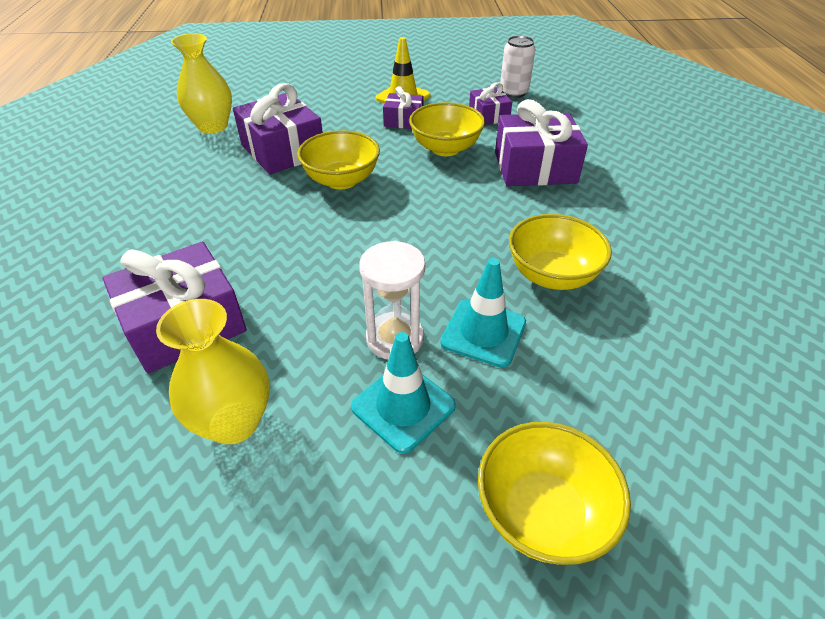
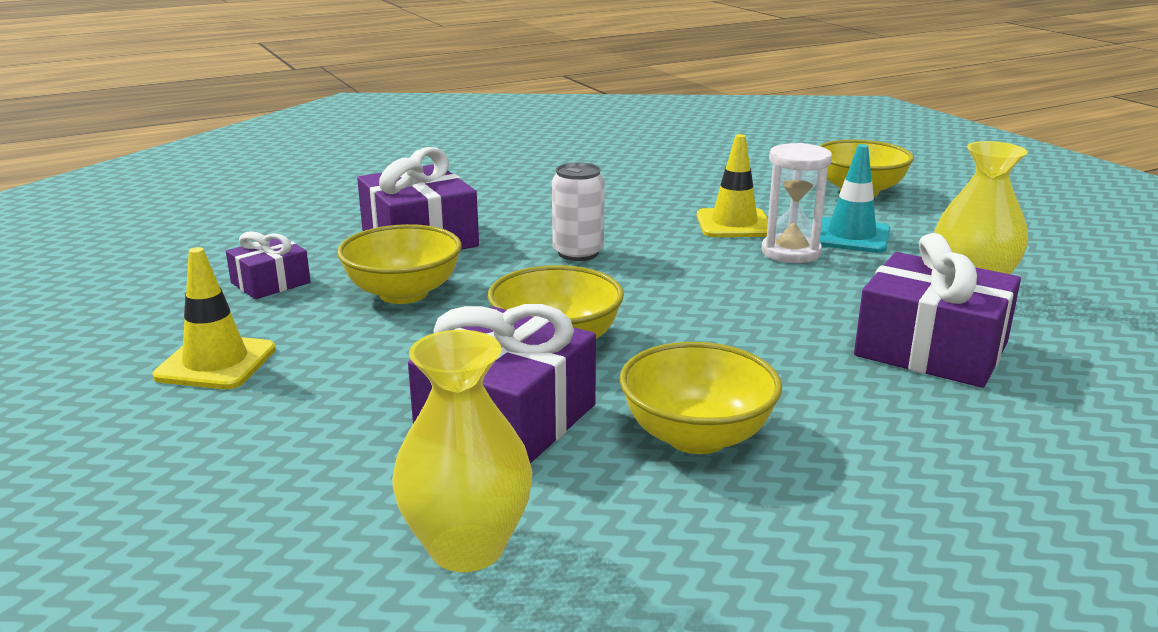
camera: 115 degrees left, 20 degrees down
(403, 120) = (322, 341): purple gift -> none
(483, 332) = (734, 224): turquoise traffic cone -> yellow traffic cone
(513, 92) = (168, 278): white can -> white can (578, 253)
(552, 275) = (624, 211): yellow bowl -> yellow bowl (696, 436)

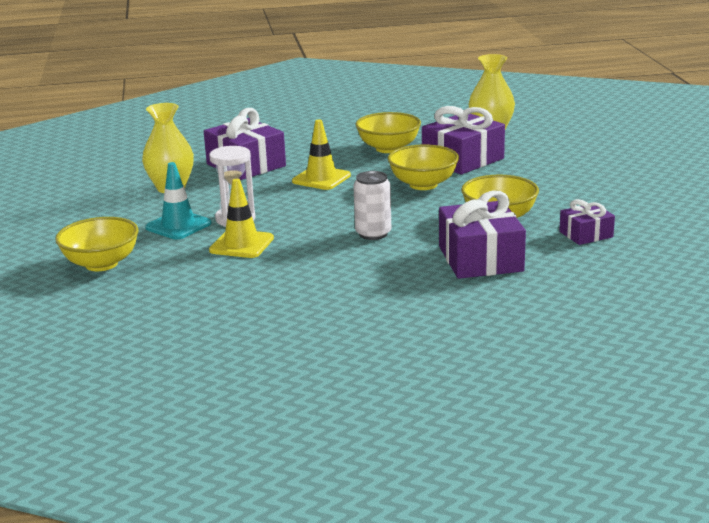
camera: 160 degrees left, 0 degrees up
(216, 363) = (602, 193): yellow traffic cone -> yellow traffic cone (321, 178)

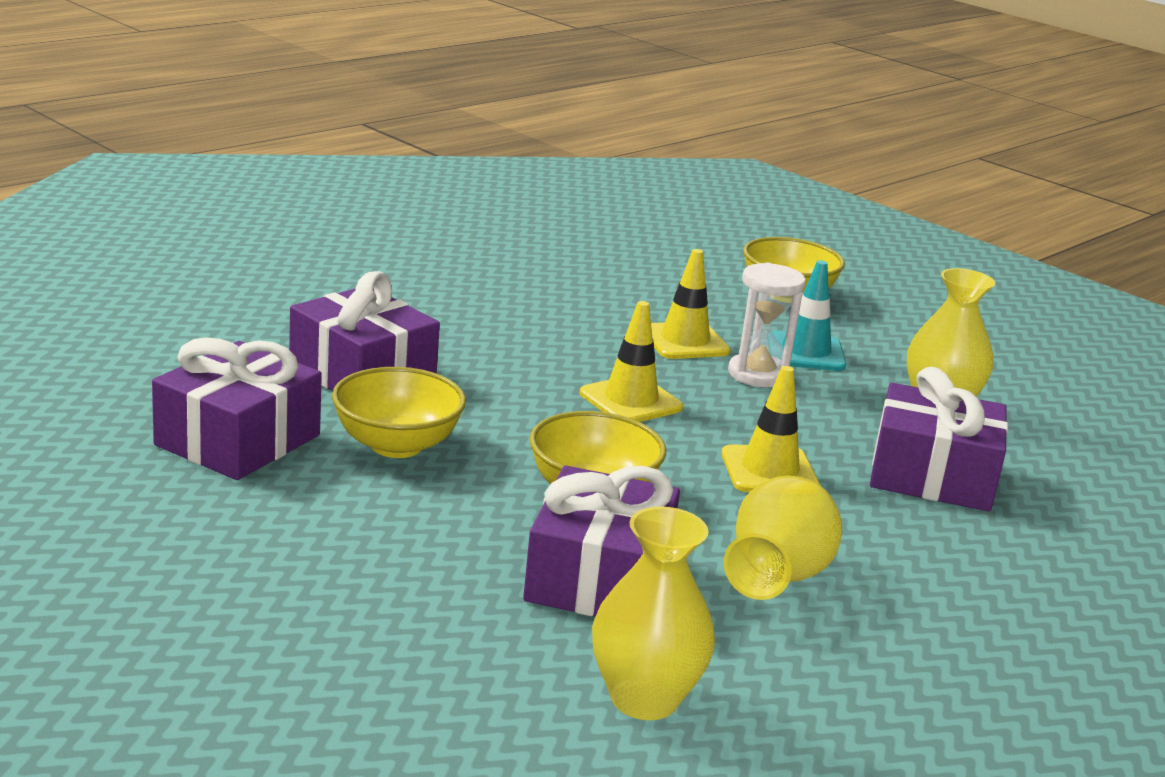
camera: 140 degrees right, 0 degrees up
(337, 218) = (630, 401): none -> yellow traffic cone
(373, 234) = (547, 385): white can -> none
(388, 148) = (776, 578): yellow bowl -> yellow vase
(586, 234) = (238, 440): purple gift -> purple gift, size x1.81

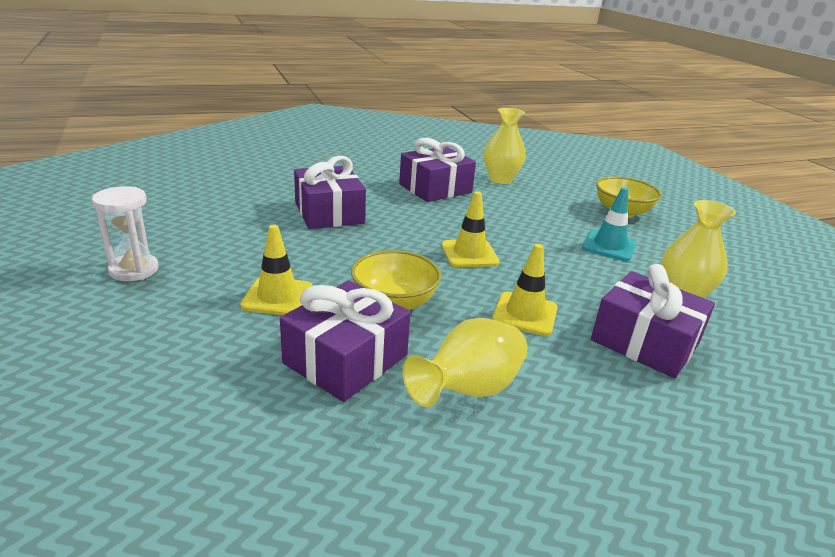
camera: 25 degrees right, 5 degrees up
(238, 440) = (227, 234): purple gift -> purple gift (435, 188)
(396, 445) = (307, 253): yellow bowl -> none
(644, 699) = (291, 458): yellow vase -> yellow vase (500, 179)
(684, 341) = (533, 227): yellow traffic cone -> yellow traffic cone (277, 296)
(758, 374) = (566, 253): white hourglass -> white hourglass (134, 270)

